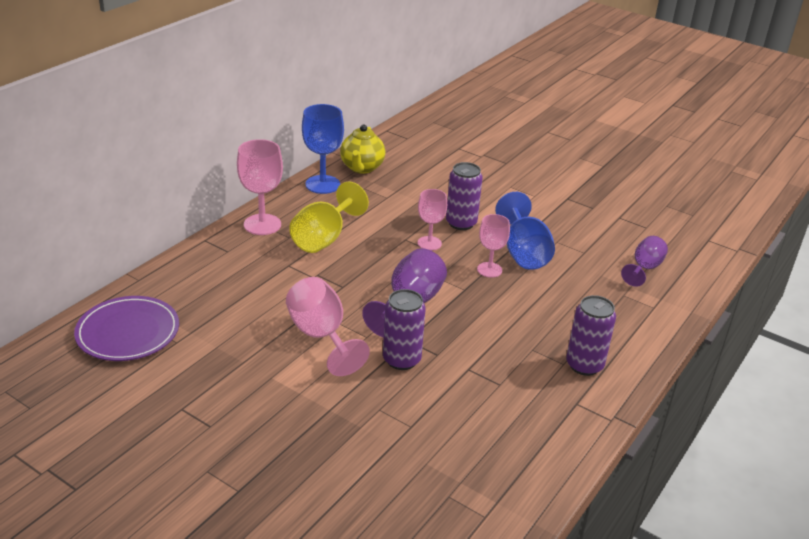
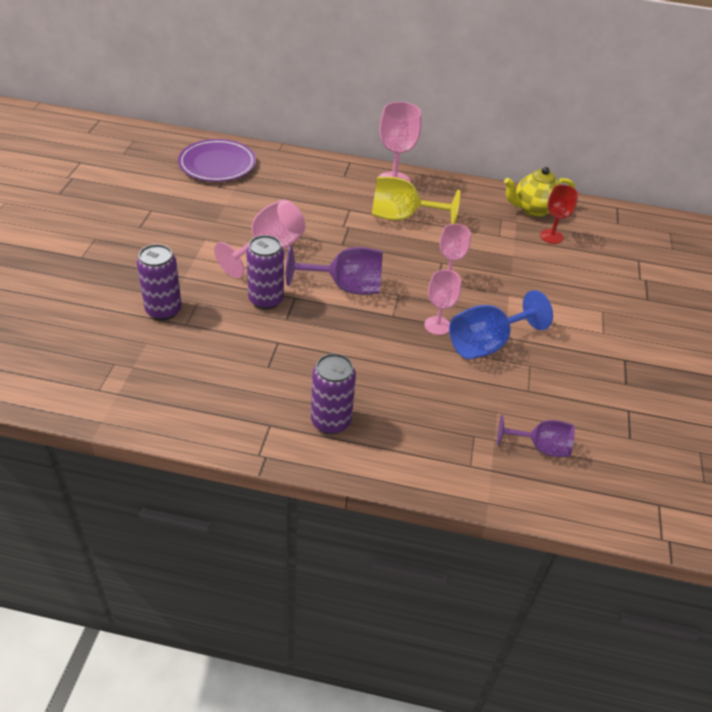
camera: 65 degrees right, 10 degrees up
(322, 184) = (483, 195): blue goblet -> none
(405, 173) = (551, 236): none -> red goblet
(461, 223) = (500, 290): purple can -> purple can (163, 310)

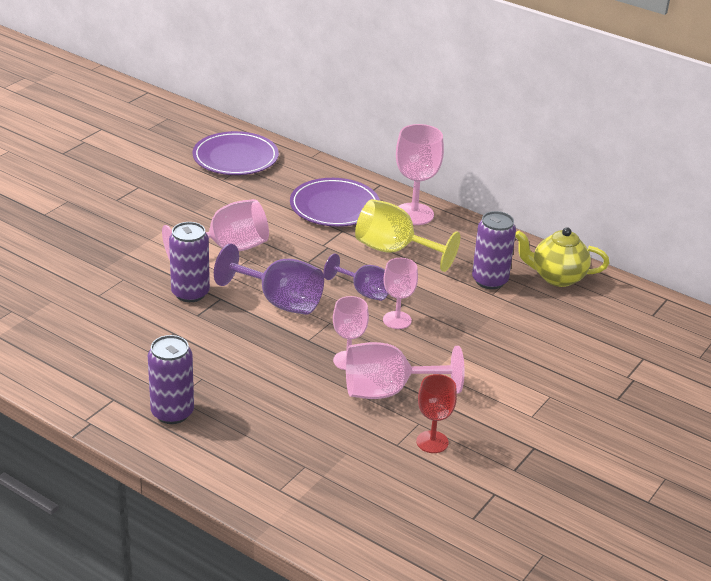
camera: 25 degrees right, 10 degrees down
(163, 310) = (86, 278): purple can -> purple can (489, 280)
(328, 189) = (334, 206): none -> purple plate
(487, 344) = (387, 391): blue goblet -> pink goblet
(540, 447) = (366, 496): purple goblet -> purple goblet (364, 292)
(551, 236) = (555, 309): red goblet -> red goblet (432, 442)

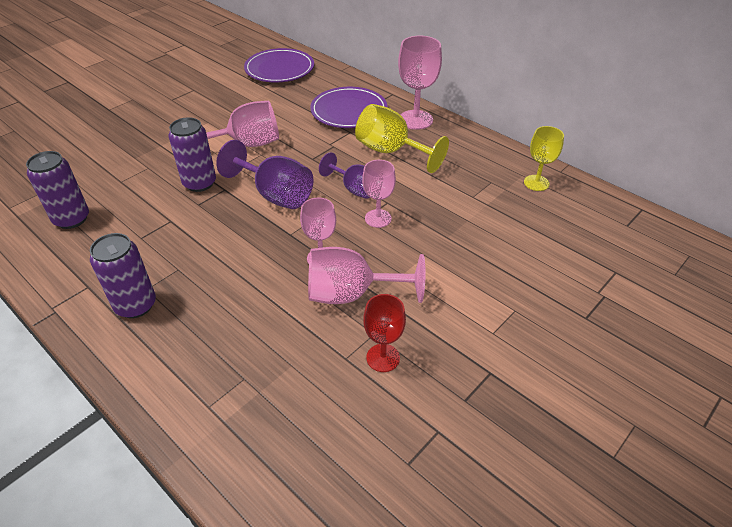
camera: 10 degrees right, 10 degrees up
(489, 280) = (472, 183): purple can -> purple can (72, 219)
(557, 277) = (536, 183): yellow teapot -> yellow goblet

